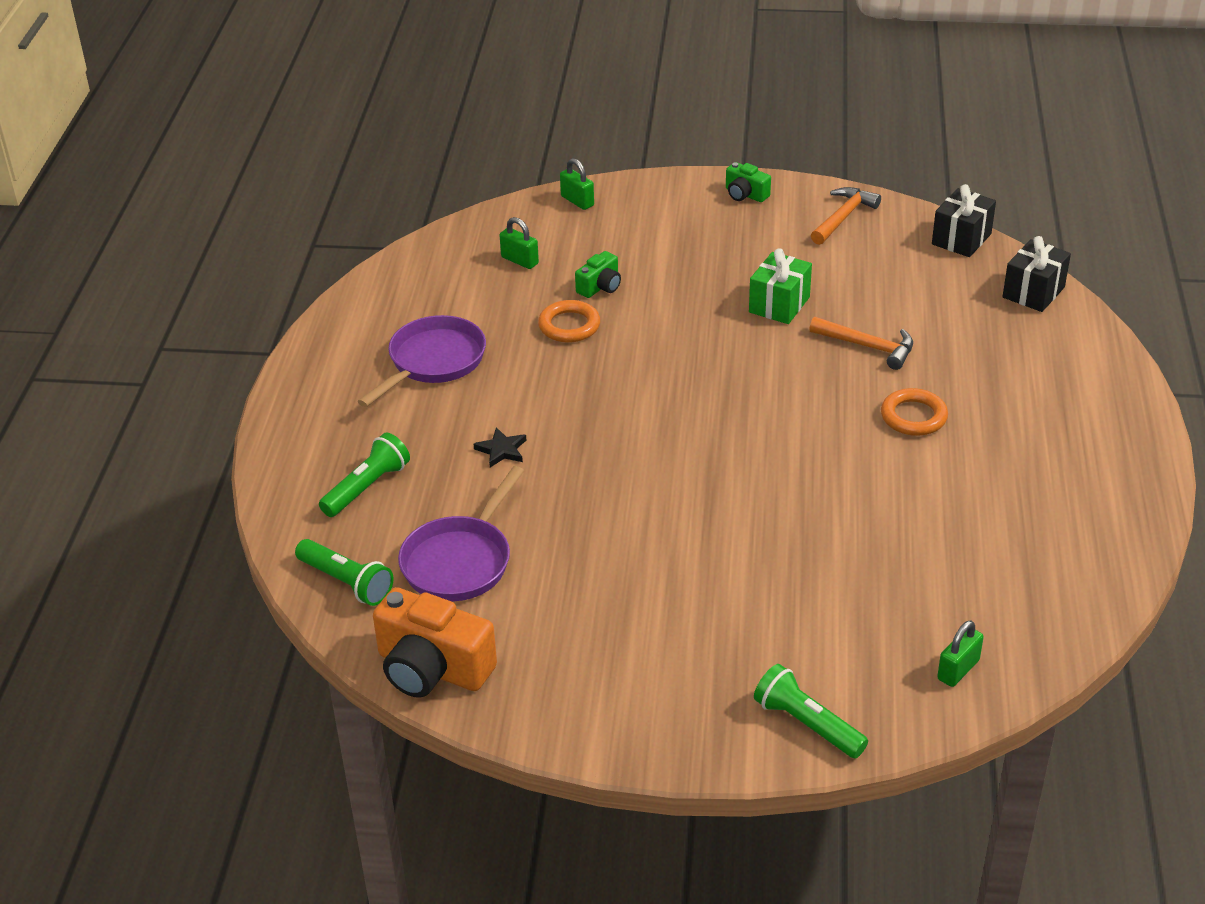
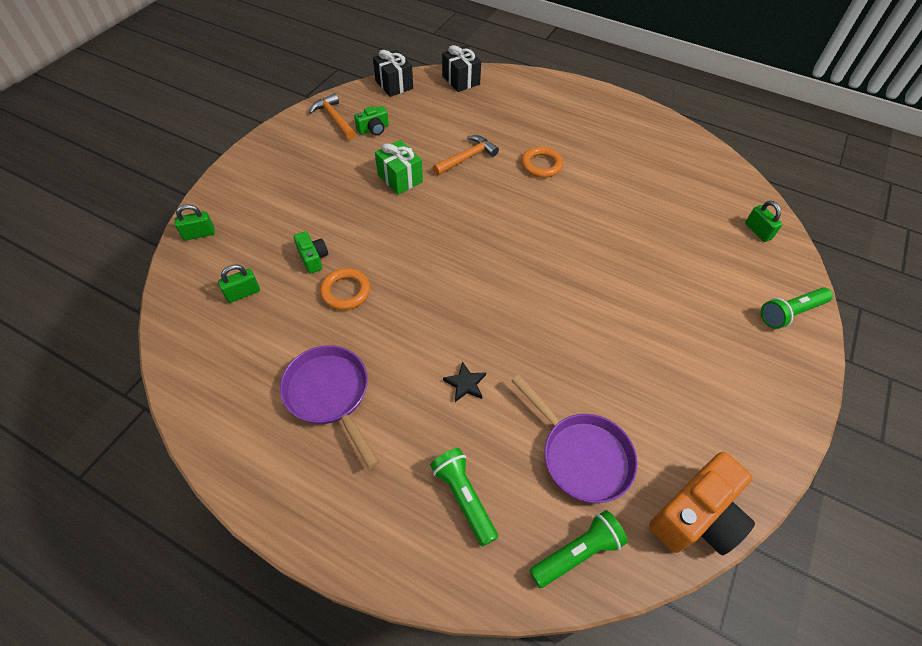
camera: 70 degrees left, 15 degrees up
(745, 194) = (272, 149): green camera -> green camera (373, 129)

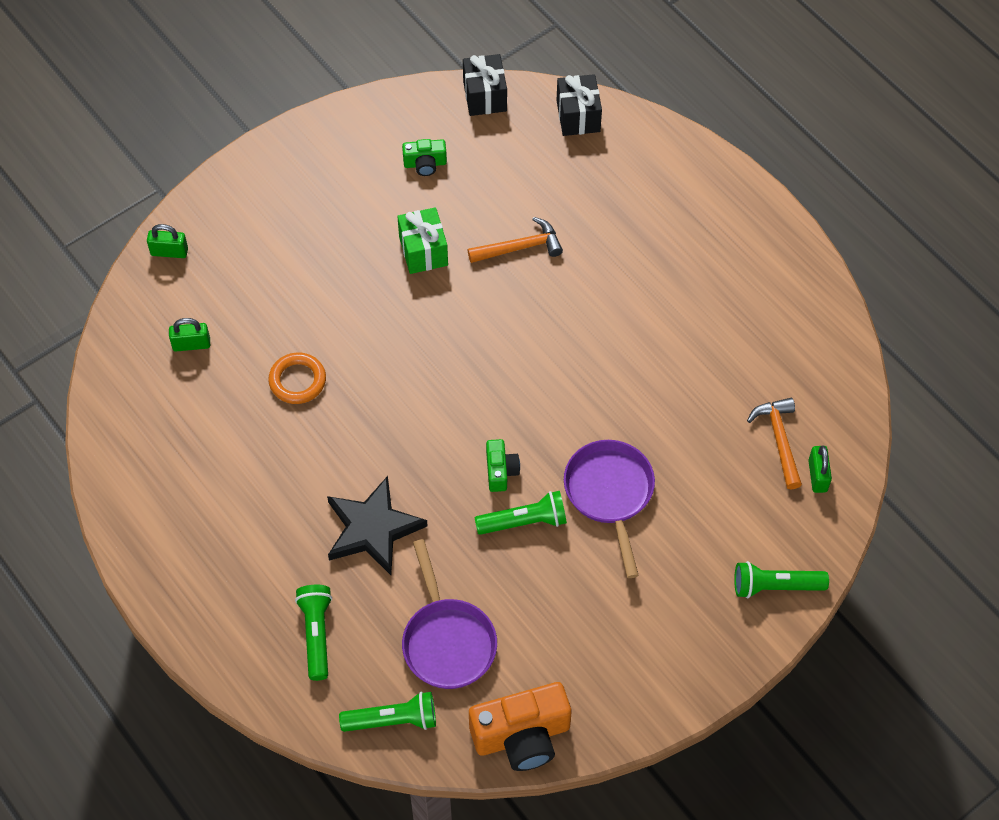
camera: 25 degrees right, 5 degrees up
(313, 258) = (279, 326): green camera -> green camera (501, 471)
(329, 394) = (236, 489): purple pan -> purple pan (610, 493)
(334, 119) = (383, 130): orange hammer -> orange hammer (779, 440)
(465, 384) = (373, 529): black star -> black star, size x2.18
(541, 165) = (607, 290): orange ring -> none
(582, 333) = (524, 521): none -> green flashlight

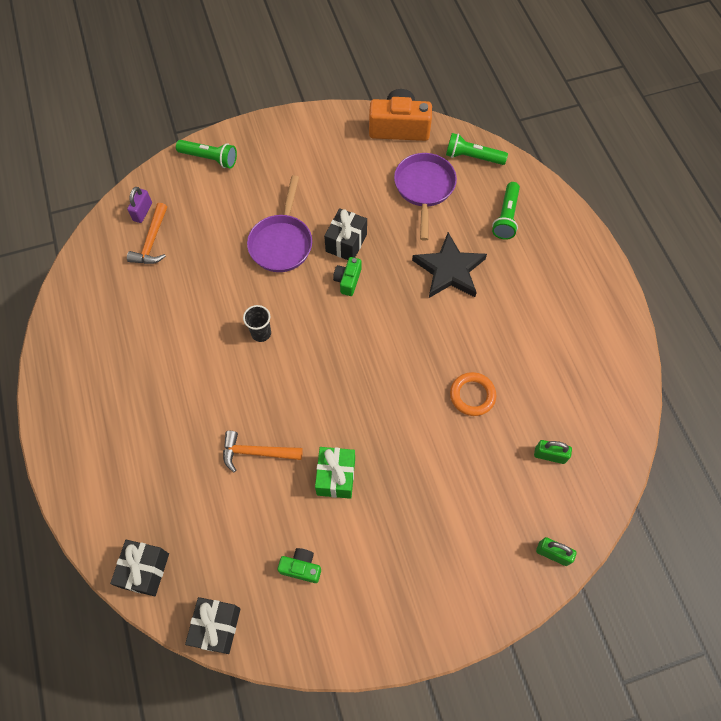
camera: 160 degrees left, 5 degrees up
(524, 521) = (346, 243): green flashlight -> black gift
(578, 371) = (261, 333): none -> black cup
(817, 476) = (142, 212): green padlock -> purple padlock

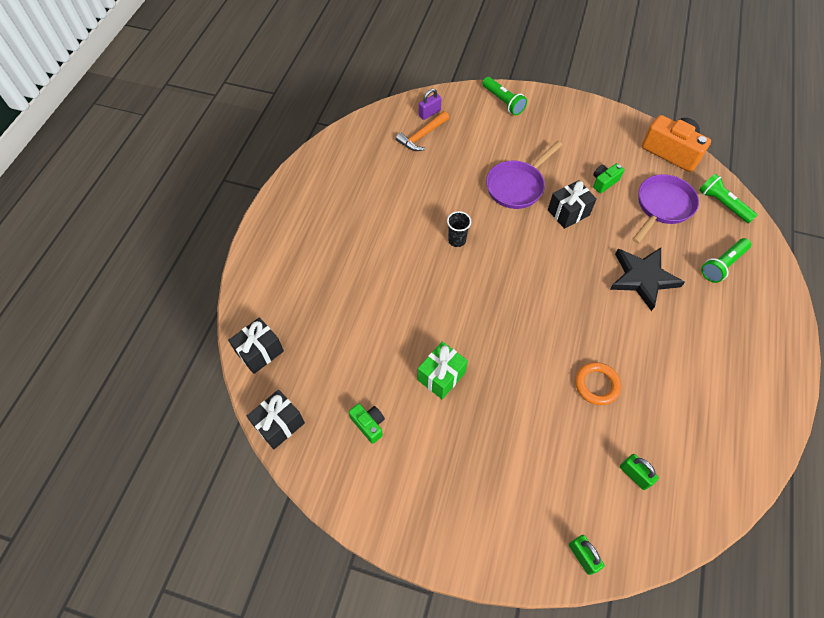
camera: 35 degrees right, 5 degrees down
(256, 452) = (394, 321): orange hammer -> none
(348, 280) = (551, 240): green camera -> green camera (604, 182)

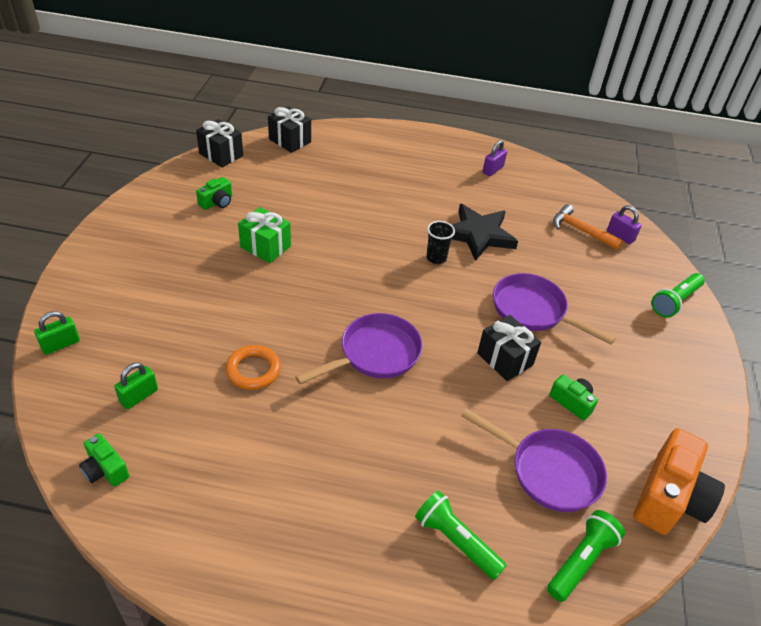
camera: 80 degrees right, 15 degrees down
(332, 179) = (493, 170): none -> purple padlock
(571, 295) = (375, 354): none -> purple pan
(642, 278) = (413, 432): black star -> black star (478, 235)
(709, 492) = (105, 470): none -> green camera

